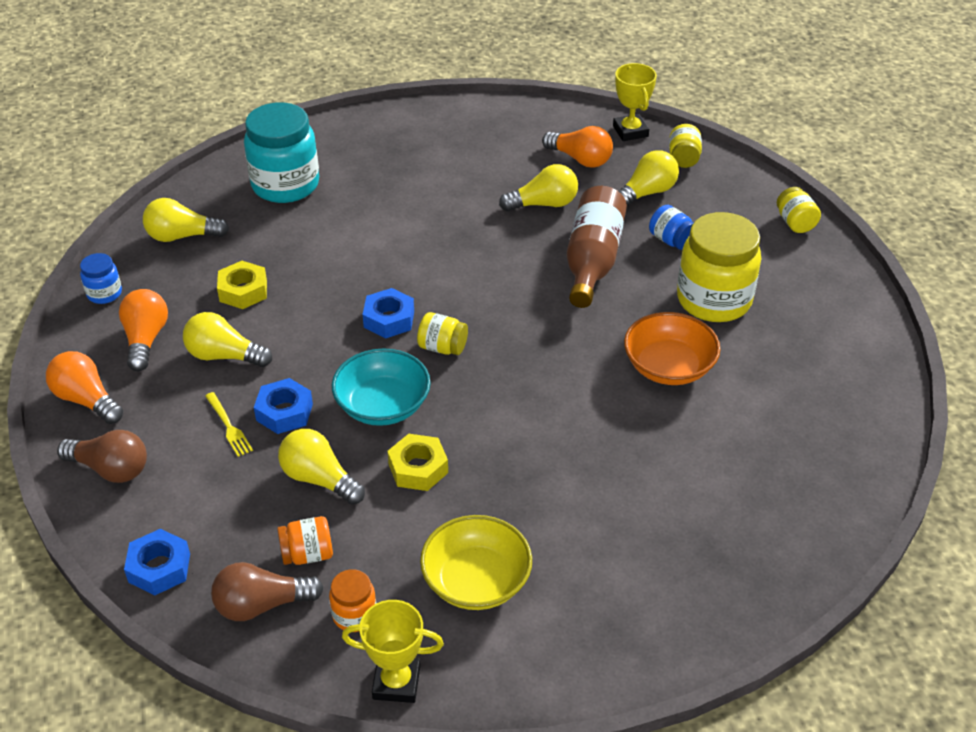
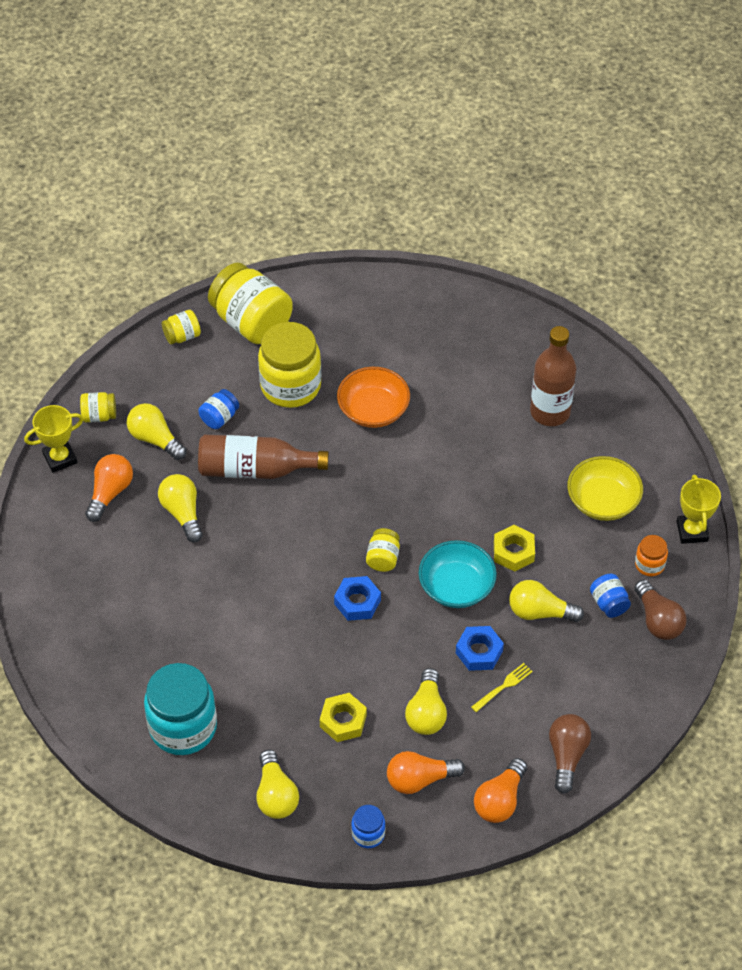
camera: 100 degrees left, 10 degrees up
(159, 568) = (646, 692): blue nut -> none
(307, 554) = (609, 603): orange jar -> blue jar
(319, 479) = (540, 612): yellow light bulb -> yellow light bulb turned 75 degrees clockwise
(645, 549) = (550, 412): none -> brown bottle
(817, 278) = (251, 322): none -> yellow jar

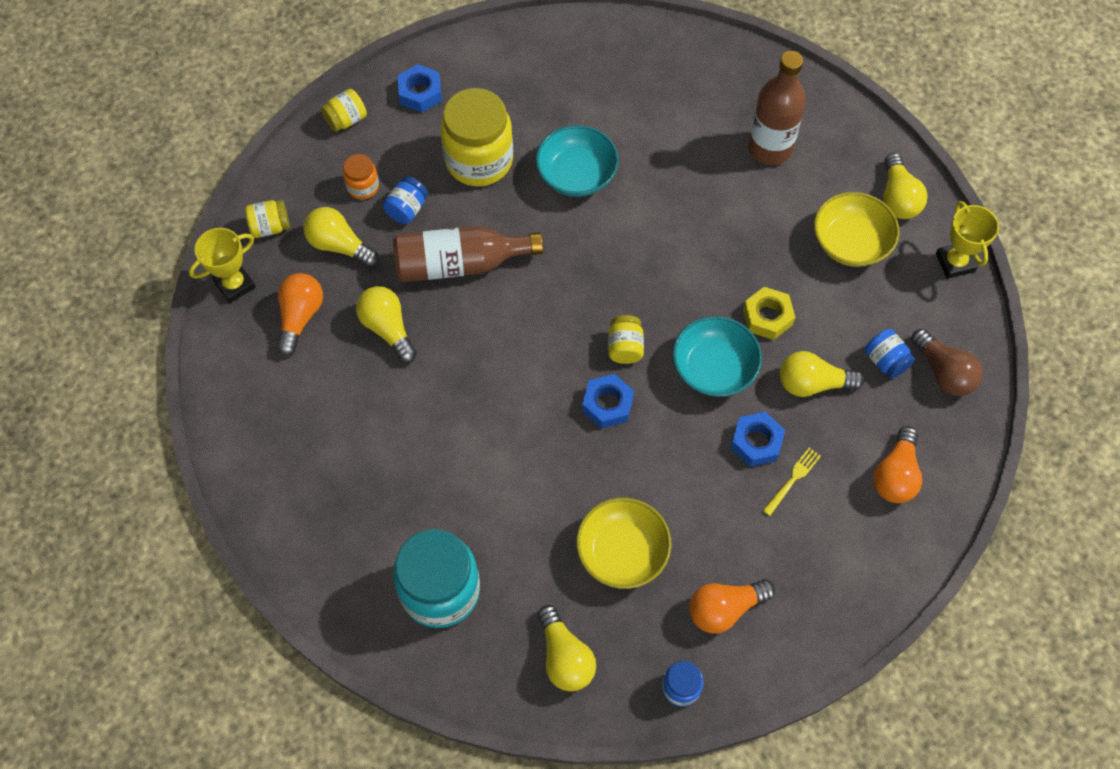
camera: 10 degrees left, 10 degrees up
(251, 322) = (420, 93): yellow jar -> blue nut
(343, 721) = (622, 552): yellow nut -> yellow bowl
(373, 410) = (576, 175): orange bowl -> turquoise bowl
(426, 712) = (714, 525): yellow light bulb -> yellow light bulb (897, 198)
(500, 800) = (820, 619): orange light bulb -> orange light bulb (895, 475)
(567, 756) = (882, 551): brown light bulb -> none
(649, 564) = (918, 308): orange jar -> orange jar (363, 187)

